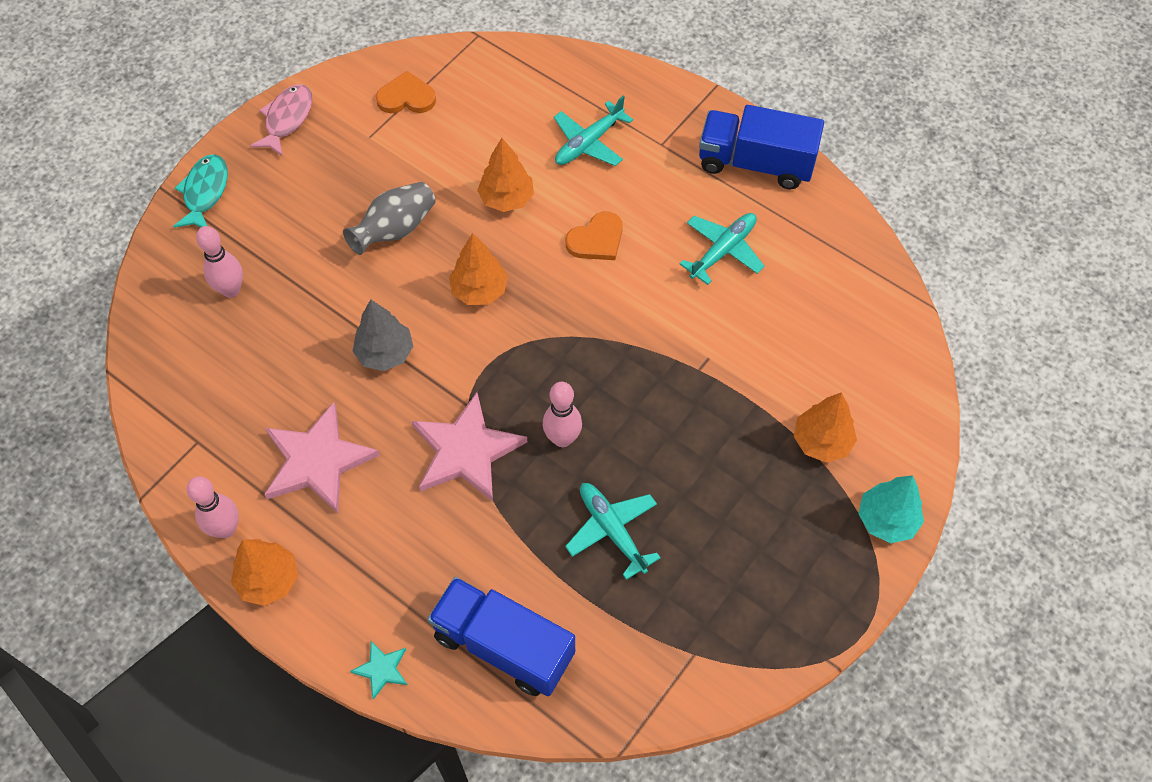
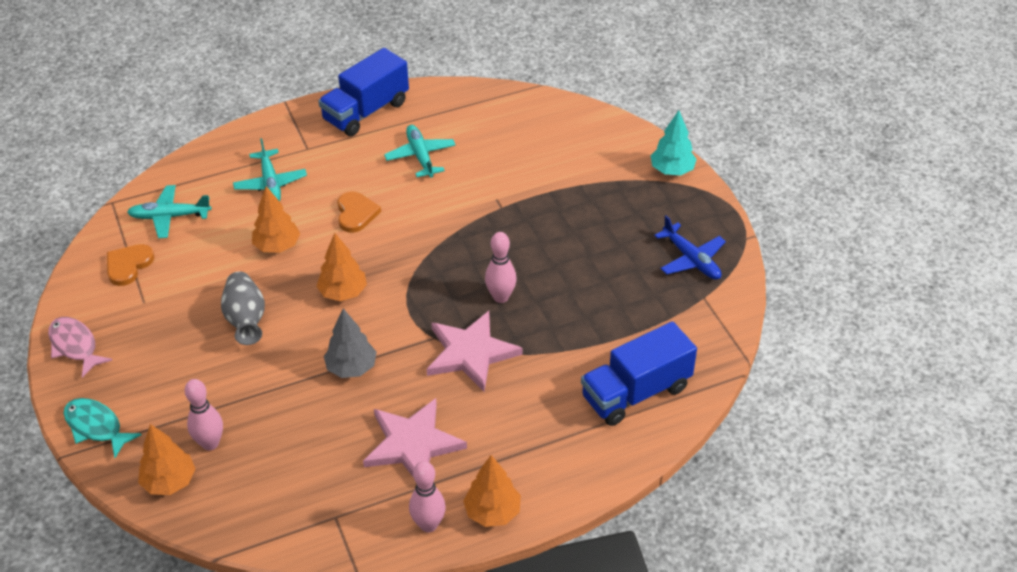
camera: 60 degrees left, 15 degrees down
(382, 669) = (610, 469): turquoise star -> none
(612, 531) = (589, 300): turquoise plane -> turquoise plane (170, 216)
(748, 611) = (691, 259): none -> blue plane
(821, 441) = (598, 174): orange tree -> orange tree (169, 482)

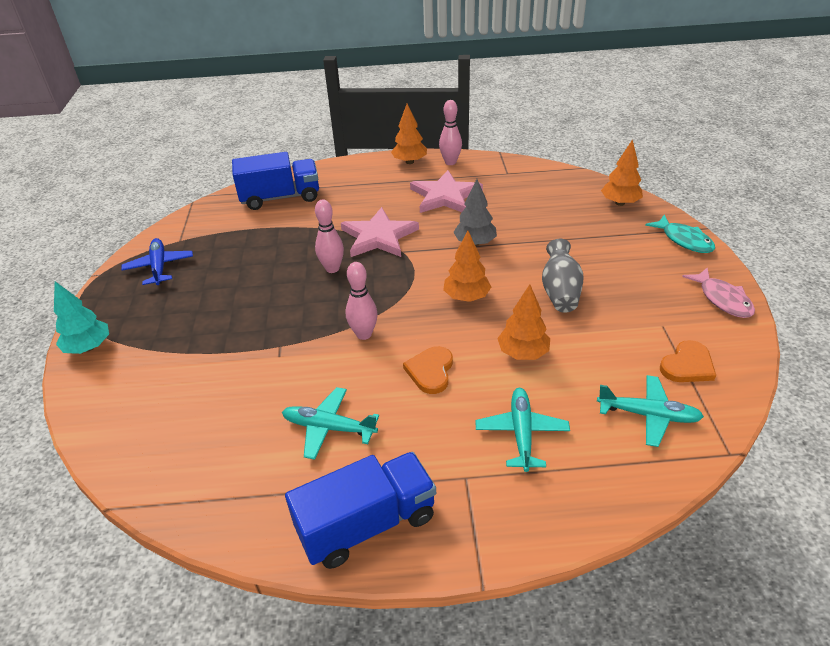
camera: 160 degrees left, 5 degrees down
(210, 443) = (591, 217): pink bowling pin -> pink bowling pin (364, 334)
(420, 156) = (329, 428): turquoise plane -> turquoise plane turned 105 degrees clockwise

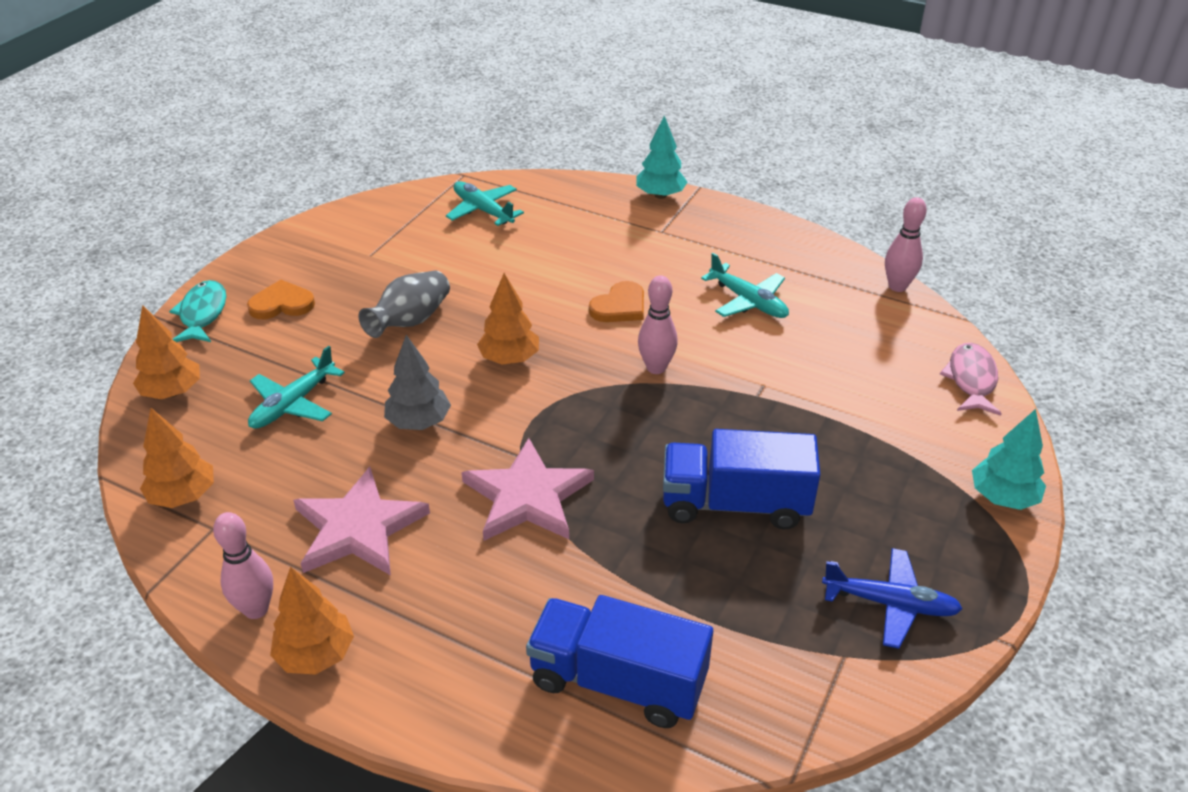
camera: 150 degrees left, 0 degrees up
(159, 267) = (889, 603): blue plane -> blue plane turned 90 degrees counterclockwise
(332, 269) = (631, 472): pink bowling pin -> pink bowling pin (897, 286)
(367, 524) = (756, 235): blue truck -> blue truck (735, 503)
(512, 537) = (660, 195): none -> turquoise tree
(521, 433) = (591, 237): turquoise plane -> turquoise plane (294, 403)
(523, 353) = (520, 286): orange tree -> orange tree (183, 496)
(687, 365) = (402, 223): orange heart -> orange heart (282, 304)
(722, 299) = (283, 250): pink fish -> pink fish (971, 380)

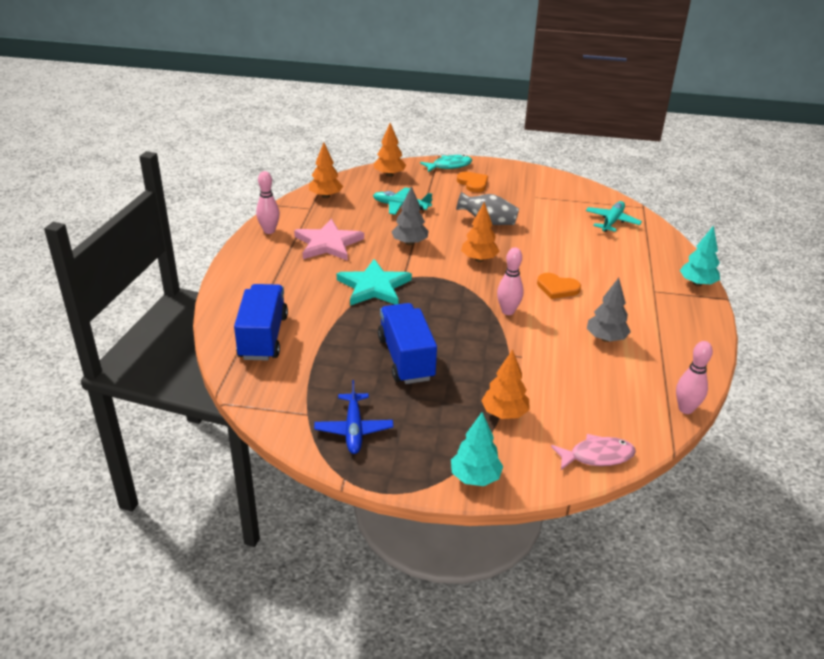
camera: 70 degrees right, 5 degrees down
(316, 654) = (250, 251): orange tree -> orange tree (504, 413)
(528, 496) = (374, 287): pink star -> turquoise star
(748, 301) = (606, 338): turquoise plane -> grey tree

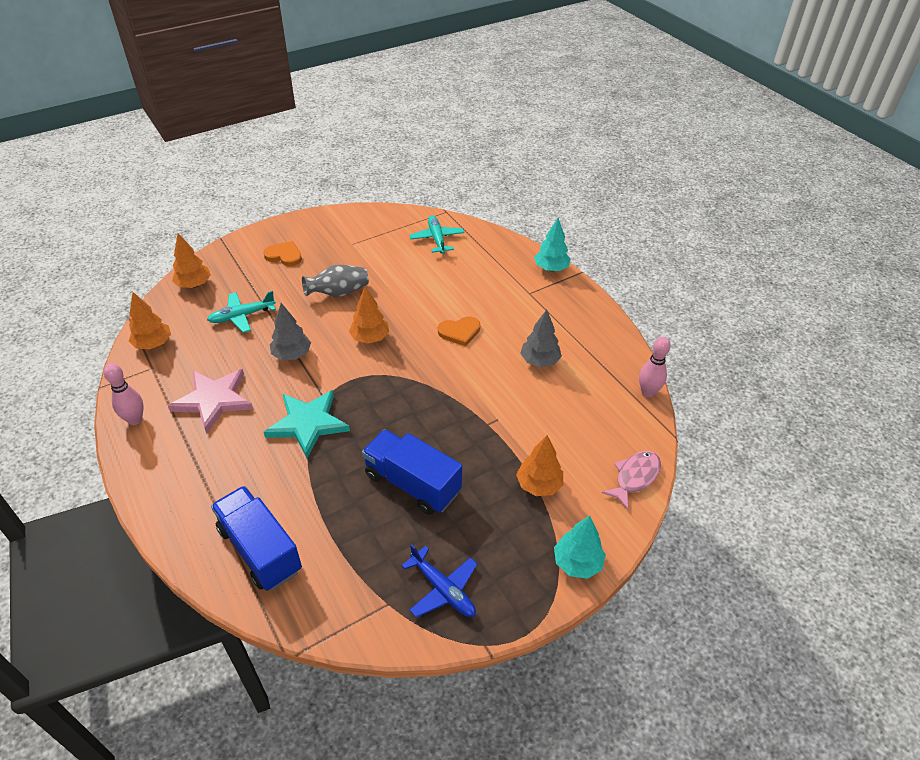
camera: 40 degrees left, 10 degrees up
(449, 166) = (242, 246): turquoise fish -> none
(508, 311) = (445, 380): pink bowling pin -> none

